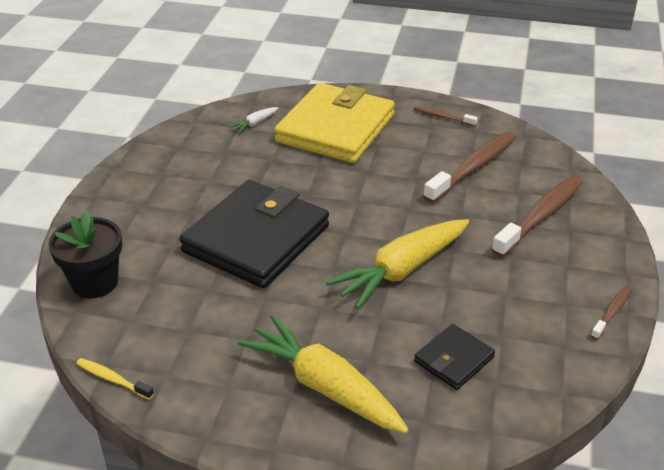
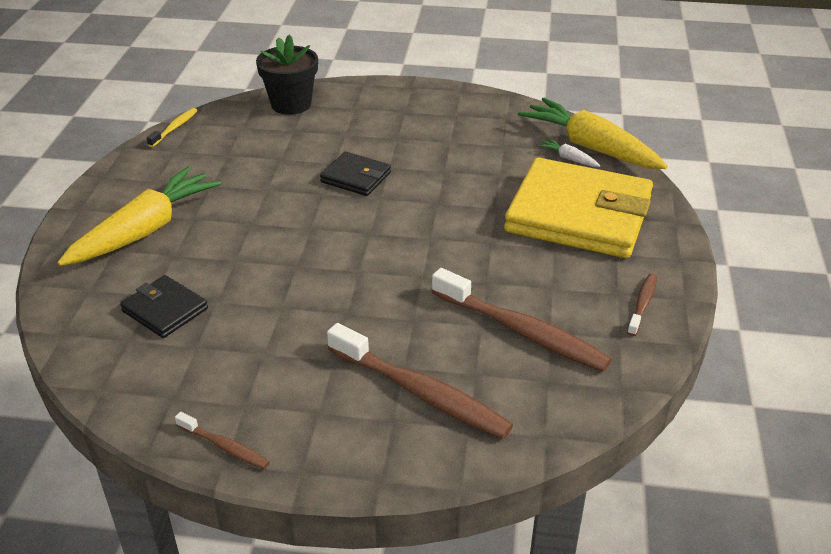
camera: 85 degrees right, 0 degrees up
(256, 239) = (356, 177): black wallet -> black wallet, size x0.46
(401, 270) = (307, 272): yellow carrot -> yellow carrot (591, 147)

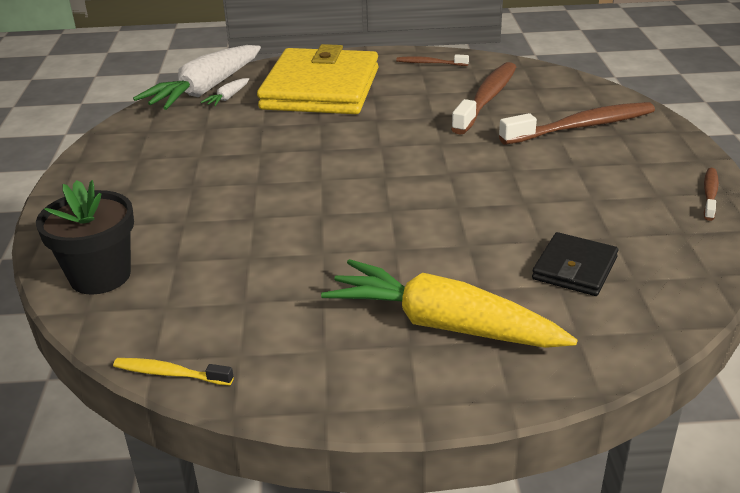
camera: 100 degrees left, 5 degrees down
(356, 177) = (283, 198): black wallet -> none
(421, 392) = (582, 126): brown toothbrush -> brown toothbrush turned 45 degrees clockwise
(591, 147) = (205, 90): yellow carrot -> white carrot

